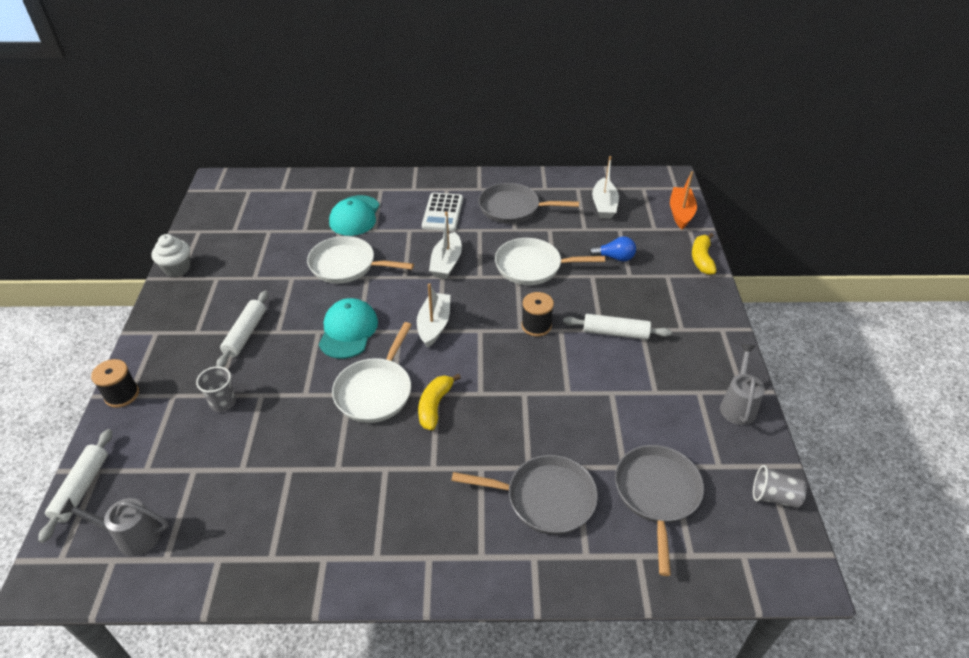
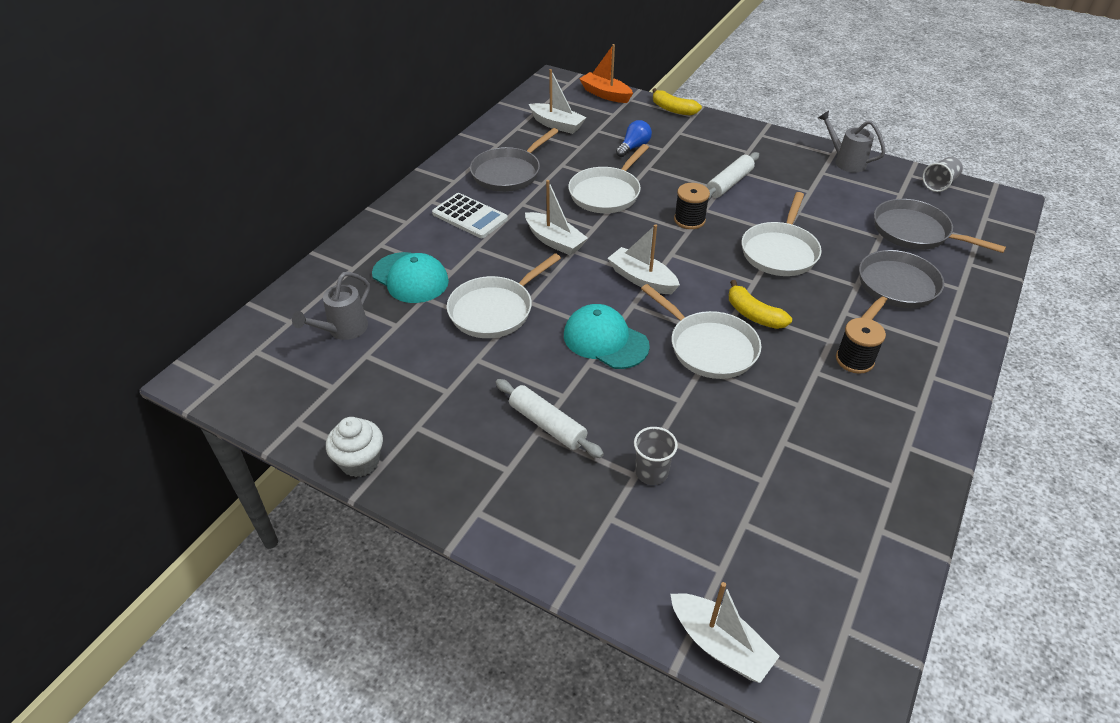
camera: 60 degrees left, 0 degrees up
(81, 488) = (719, 644): white rolling pin -> white boat
(122, 395) = (574, 571): black spool -> black spool (854, 360)
(132, 536) = (818, 603): grey watering can -> grey watering can (343, 330)
(538, 397) = (780, 251): none -> white pan

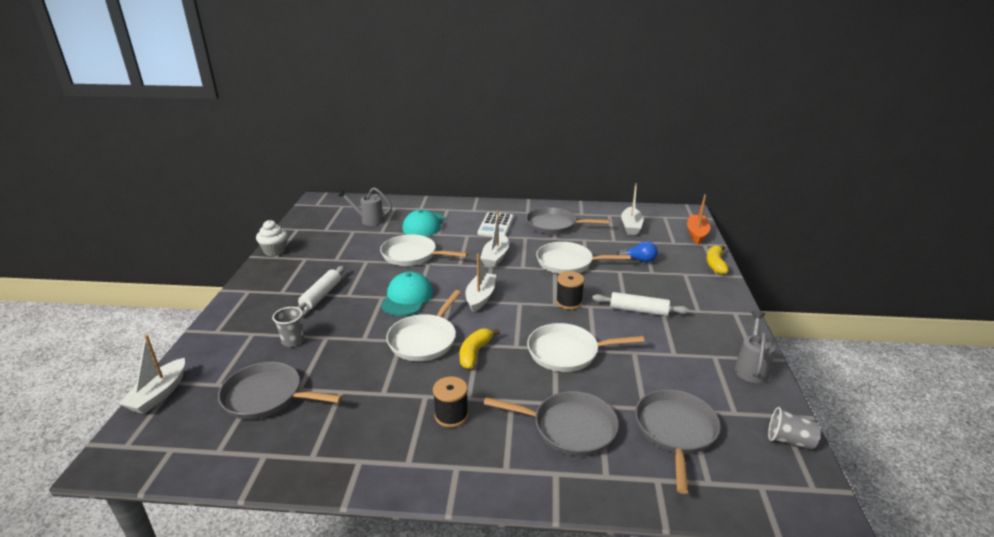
camera: 65 degrees right, 15 degrees down
(769, 515) = (267, 396): none -> grey pan

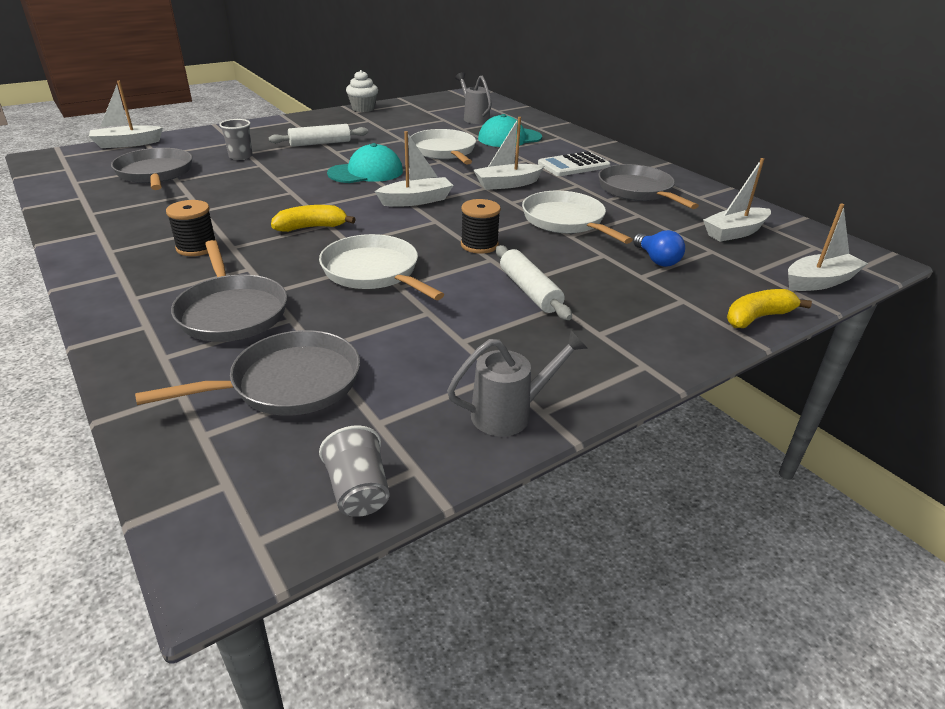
camera: 50 degrees right, 5 degrees up
(424, 340) = (305, 200): white pan -> none
(696, 234) = (819, 281): orange boat -> white boat

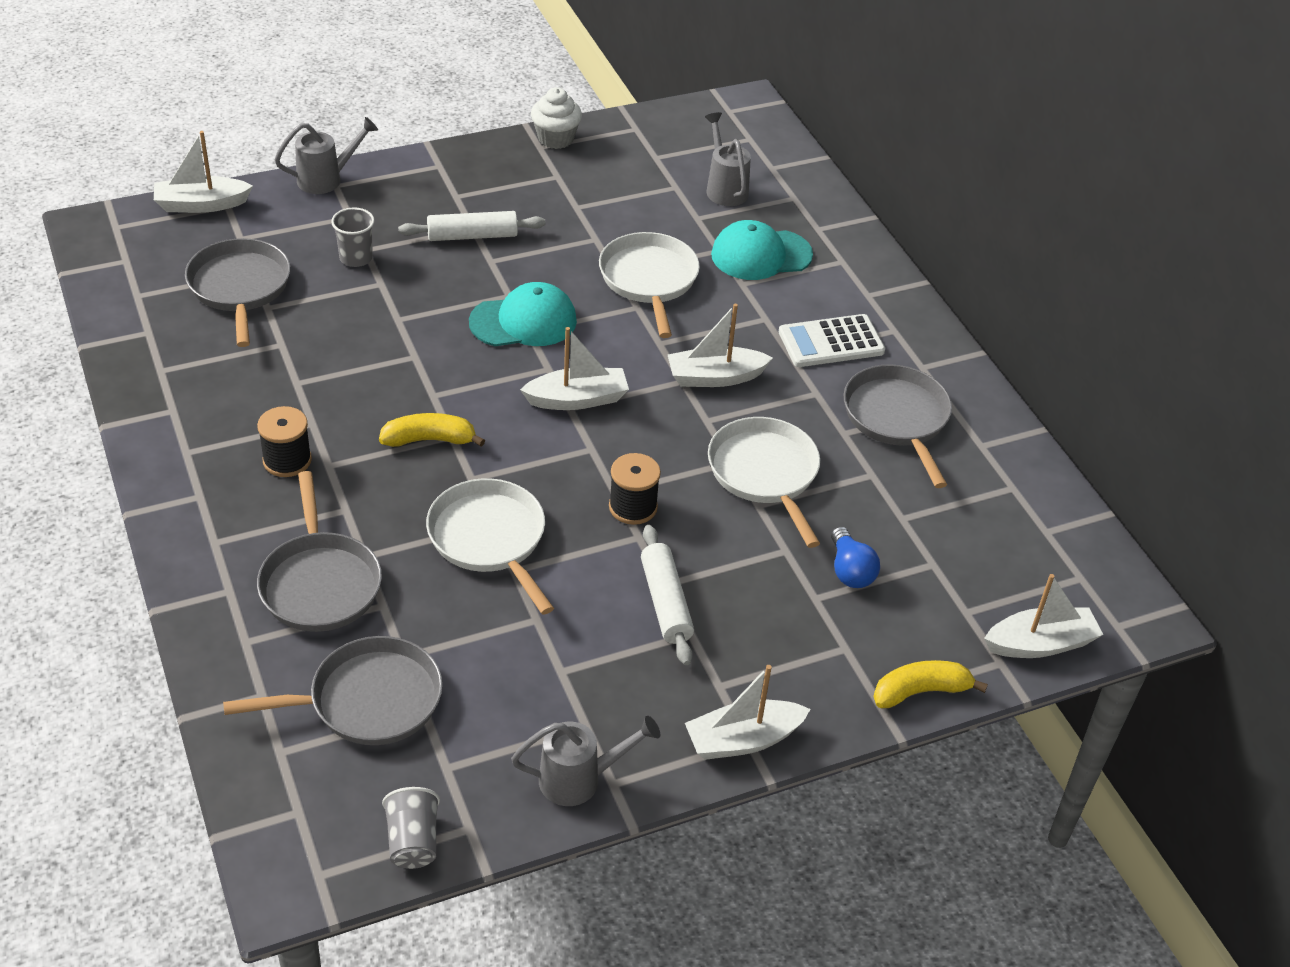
camera: 10 degrees right, 10 degrees up
(216, 130) = (326, 179): none -> grey watering can
(734, 232) = (986, 532): white boat -> white boat (743, 740)

